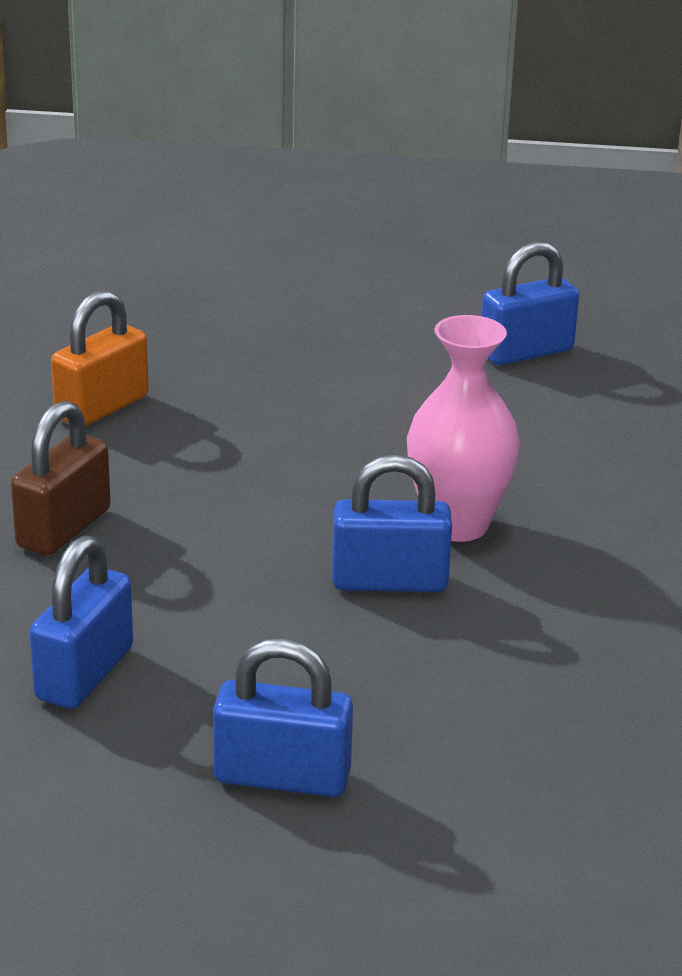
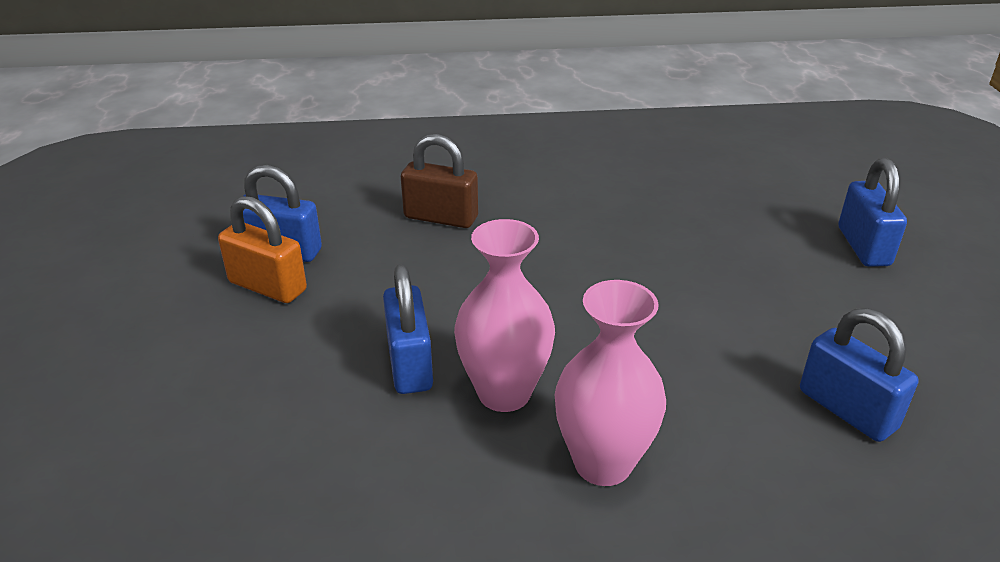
camera: 80 degrees right, 5 degrees up
(102, 407) = (598, 206): orange padlock -> orange padlock (267, 286)
(282, 777) = (170, 343): blue padlock -> blue padlock (863, 246)
(572, 484) = (603, 463): none -> pink vase

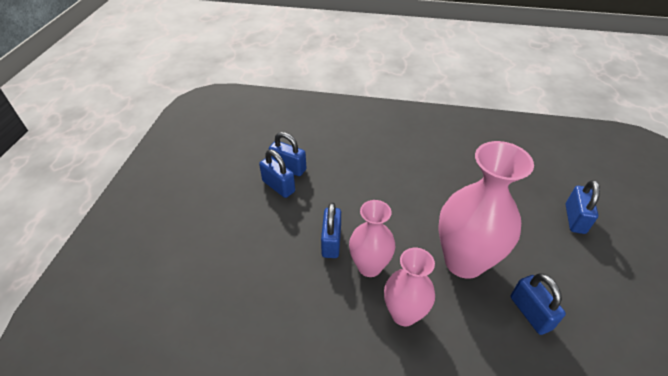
camera: 15 degrees right, 10 degrees up
(267, 286) = (278, 186): orange padlock -> blue padlock
(441, 217) = (364, 161): brown padlock -> none
(691, 348) = (464, 261): none -> pink vase

